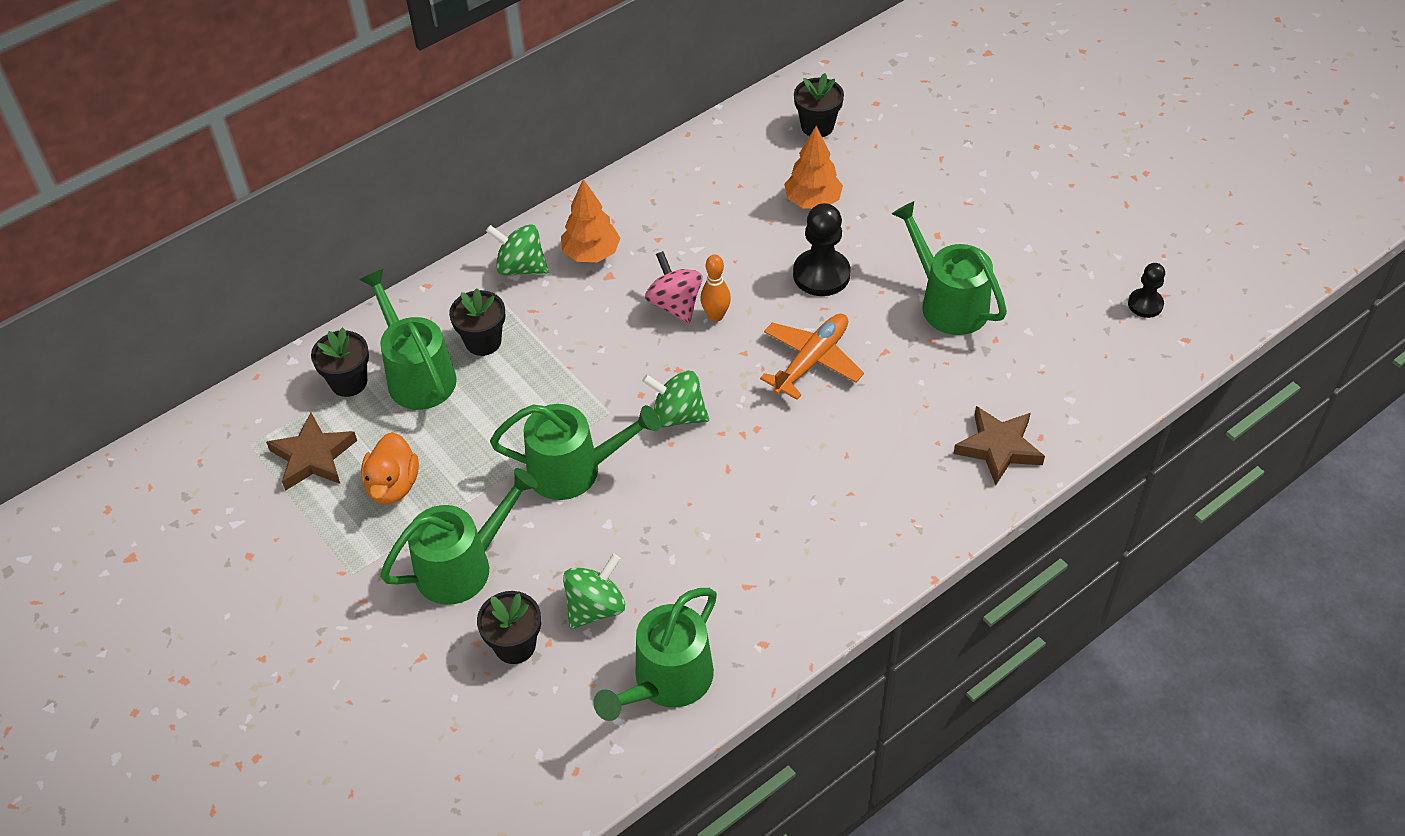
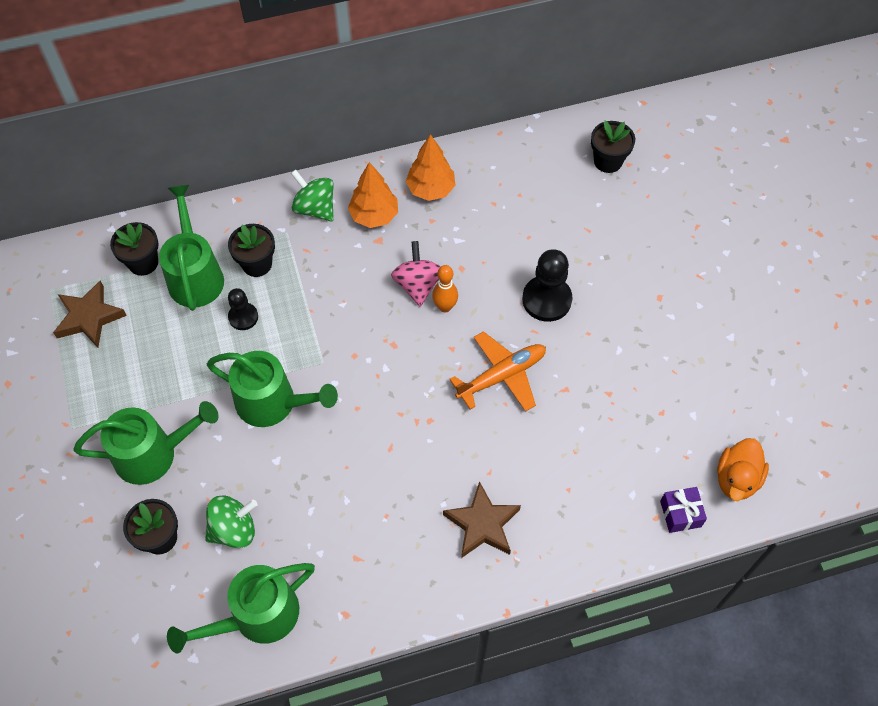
camera: 20 degrees right, 10 degrees up
(393, 485) = (134, 364): orange duck -> orange duck (736, 479)
(678, 415) = (374, 385): green spinning top -> none
(813, 201) = (571, 230): orange tree -> orange tree (431, 189)
(948, 303) = (638, 364): green watering can -> none
(998, 448) = (616, 514): brown star -> brown star (482, 524)
(1063, 425) = (680, 514): none -> purple gift
(1145, 304) = (806, 427): black pawn -> black pawn (243, 317)

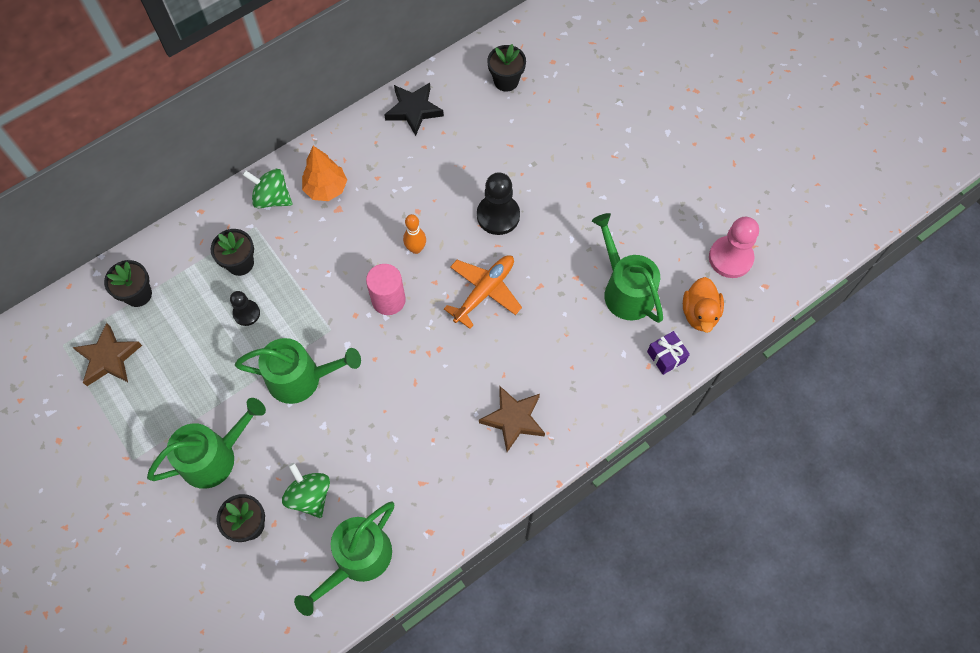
camera: 20 degrees left, 5 degrees up
(195, 275) = (189, 290): green watering can -> green watering can (625, 290)
(234, 529) = (310, 496): green spinning top -> green spinning top turned 75 degrees counterclockwise
(395, 351) = (388, 300): none -> pink cylinder
(417, 285) = (386, 237): pink spinning top -> none
(431, 189) = (366, 150): orange tree -> none
(497, 162) = (413, 110): none -> black star
(795, 429) = (730, 258): none -> pink pawn

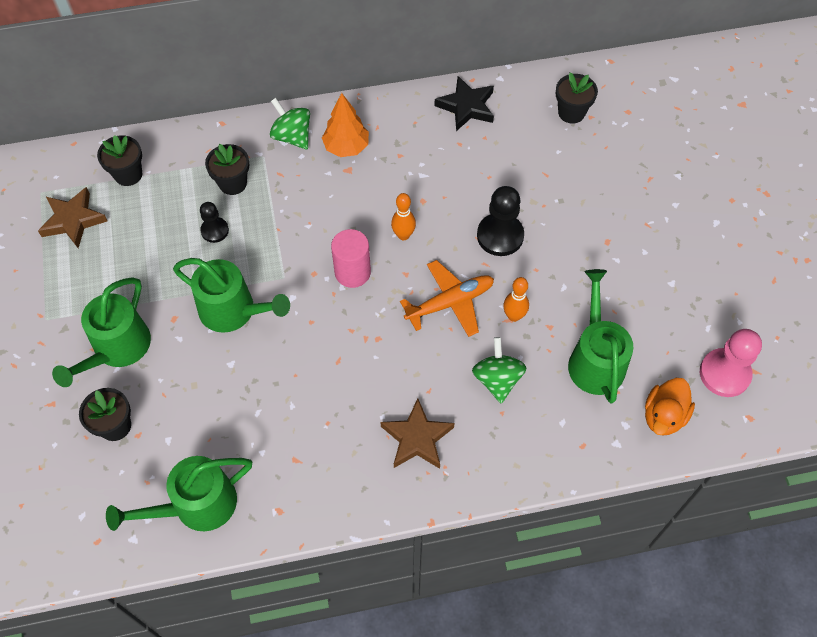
camera: 25 degrees right, 5 degrees down
(214, 457) = (117, 348): green watering can -> green watering can turned 120 degrees clockwise
(310, 496) = (184, 424): green spinning top -> green spinning top (497, 379)
(542, 281) = (514, 316): none -> orange bowling pin
(666, 356) = (606, 444): purple gift -> none

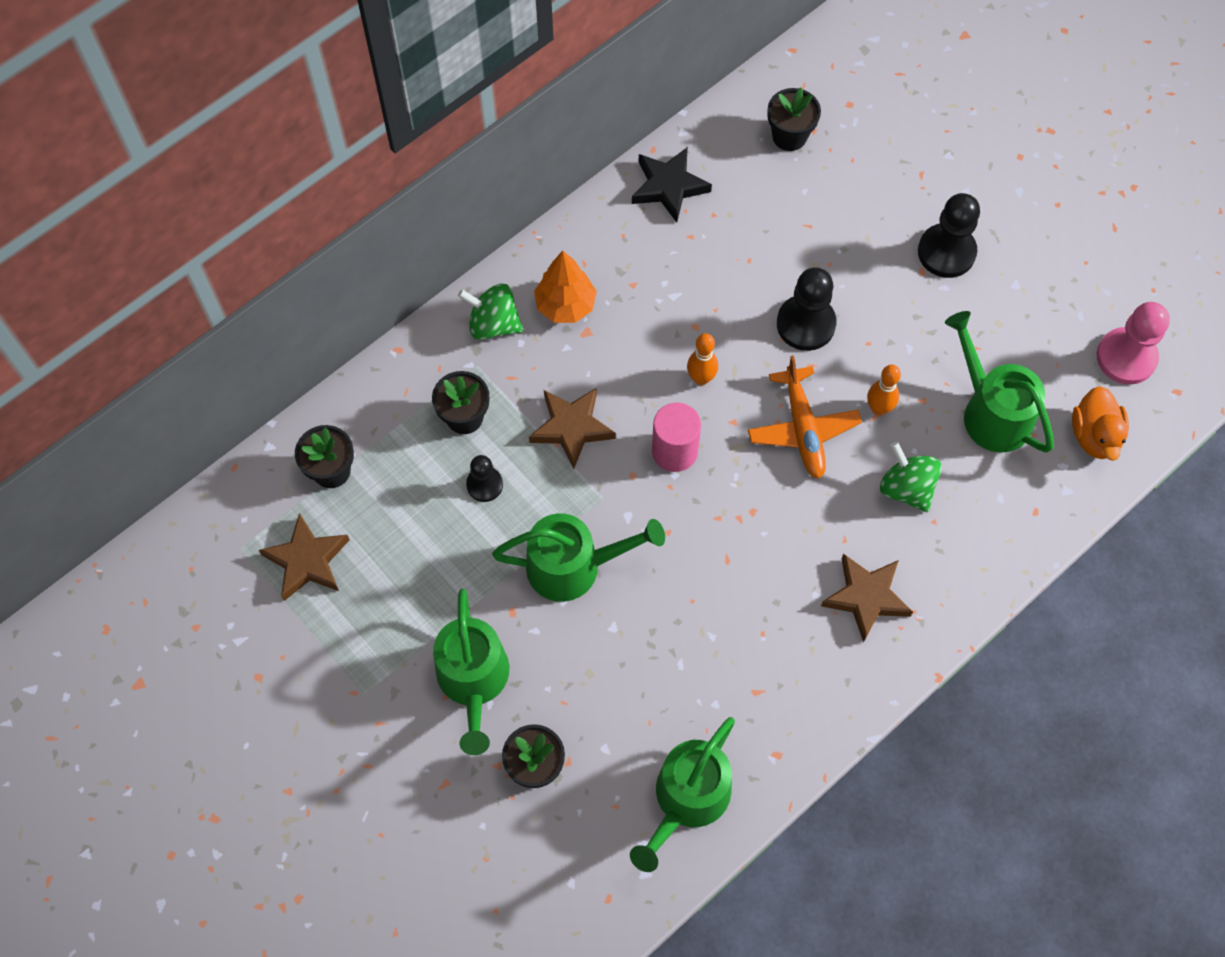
camera: 30 degrees left, 5 degrees up
(296, 224) = (572, 428): none -> brown star
(450, 302) = (803, 429): orange plane -> orange plane turned 135 degrees clockwise
(634, 237) = (946, 252): none -> black pawn

